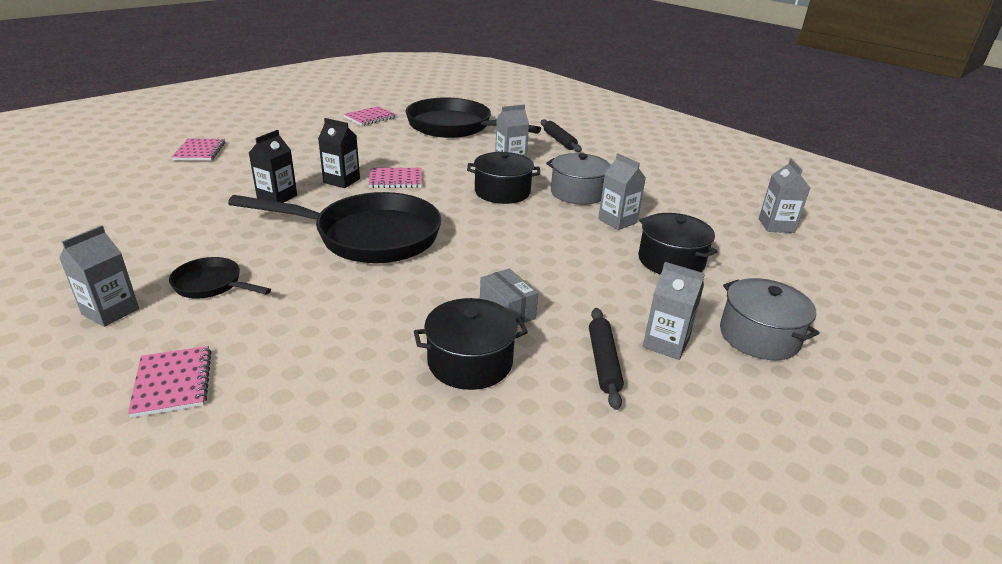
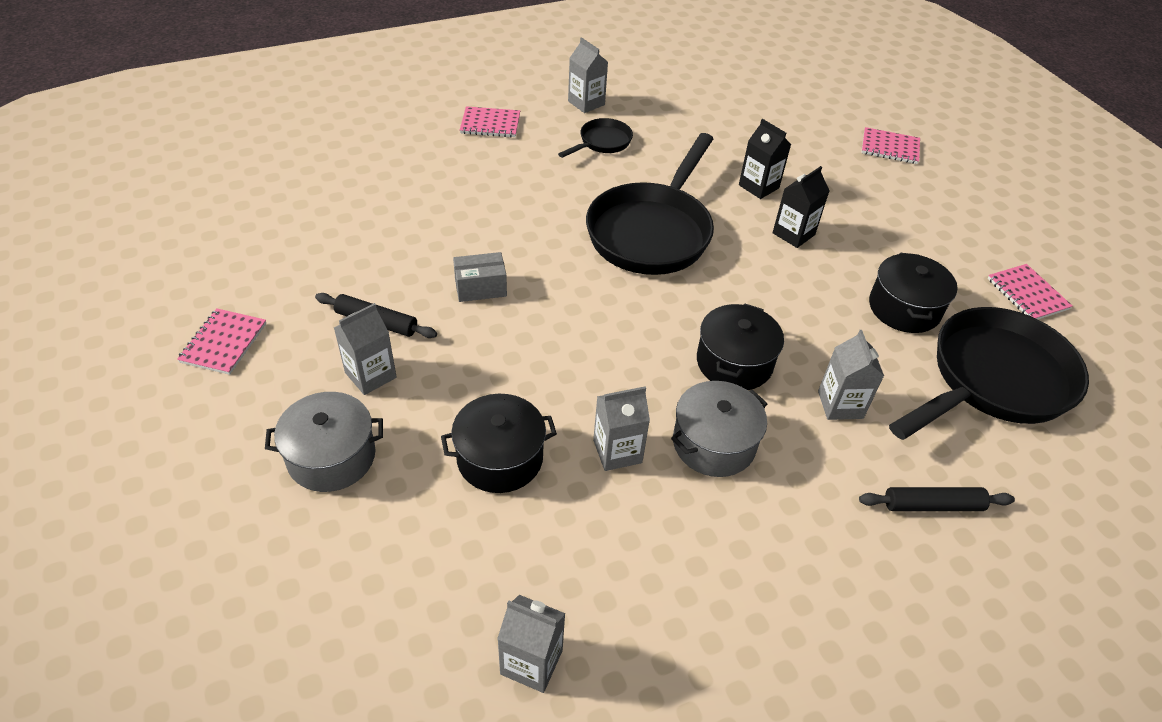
camera: 110 degrees right, 15 degrees up
(395, 180) = (790, 276): pink notebook -> pink notebook (224, 343)
(470, 362) = (428, 248): black pot -> black pot (904, 308)

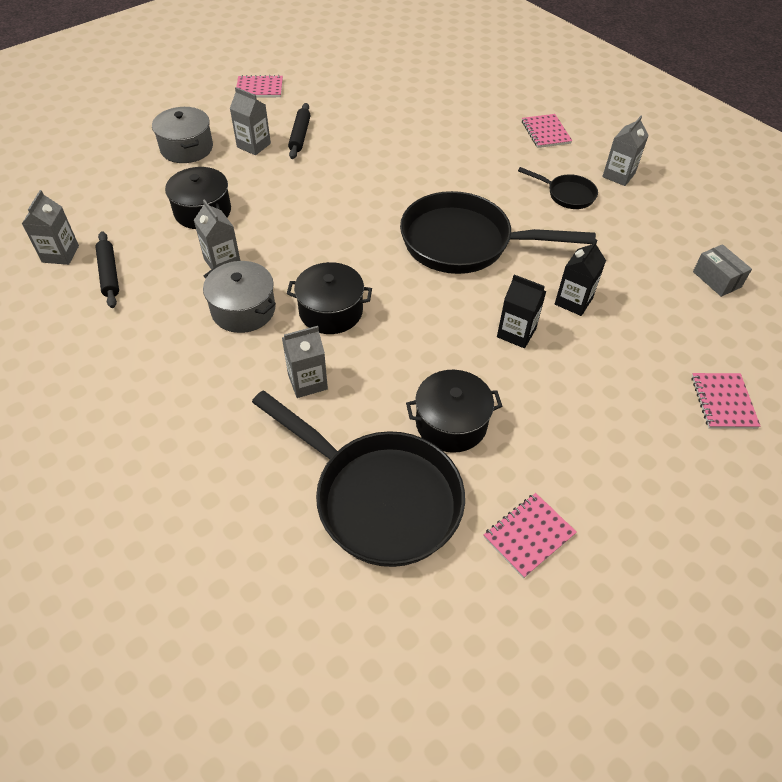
camera: 75 degrees right, 5 degrees up
(480, 288) = (352, 170): grey box -> grey box (716, 279)
(932, 505) = (215, 449): black rolling pin -> black rolling pin (109, 274)

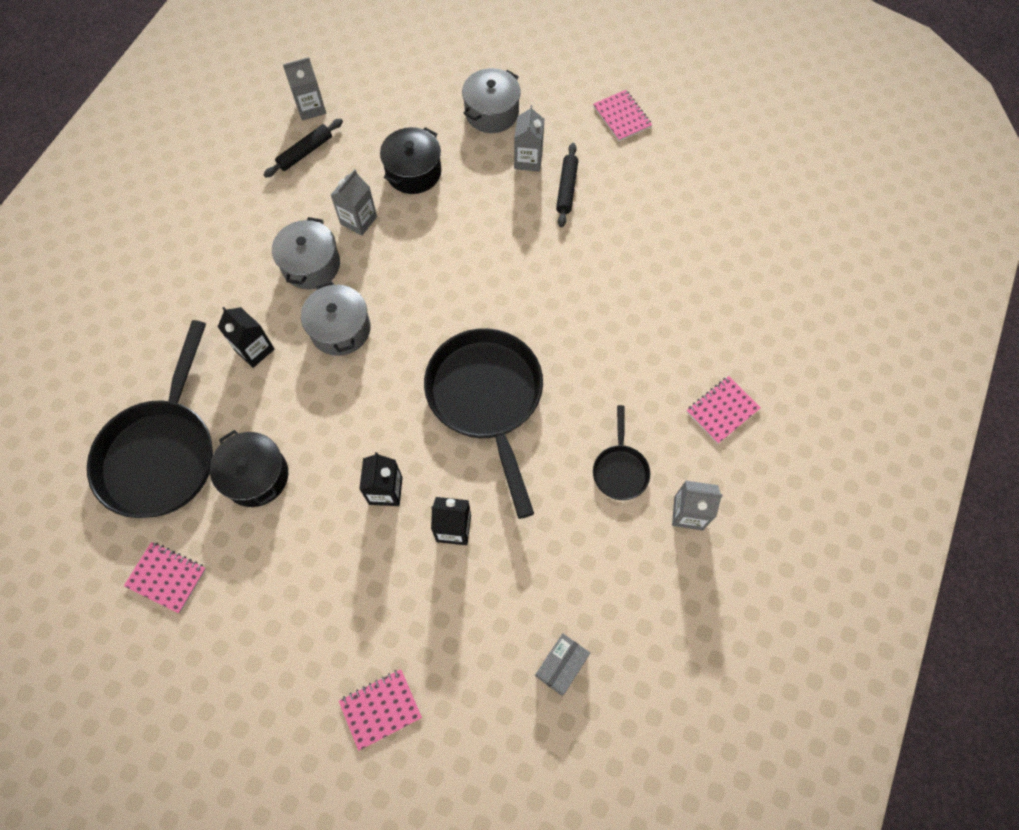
camera: 65 degrees right, 15 degrees up
(300, 136) = (567, 189): black rolling pin -> black rolling pin turned 60 degrees counterclockwise
(307, 382) = (254, 350): grey carton -> black carton
(331, 311) = (340, 329): black pot -> grey pot

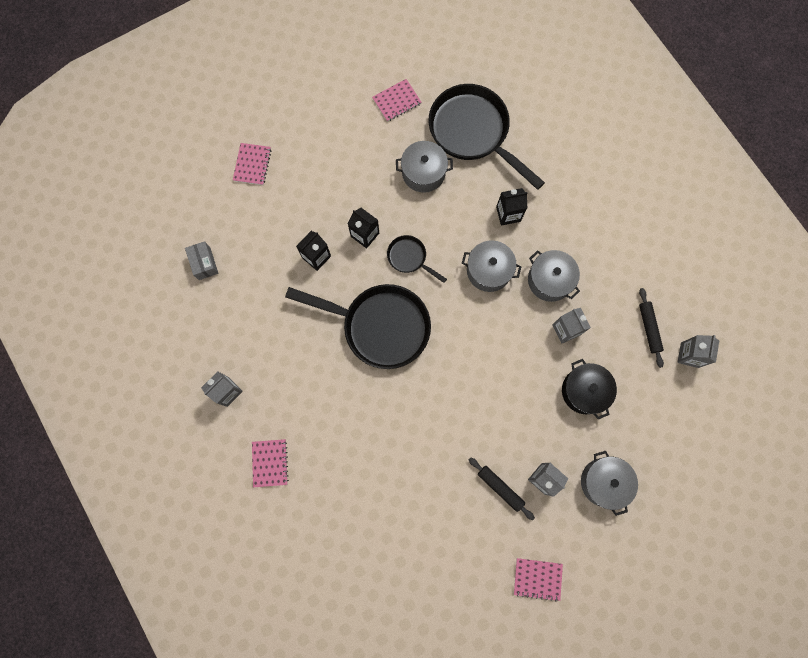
camera: 125 degrees right, 10 degrees up
(256, 476) = (423, 173): black pot -> grey pot
(620, 469) = (281, 372): black pan -> black pan (409, 258)

